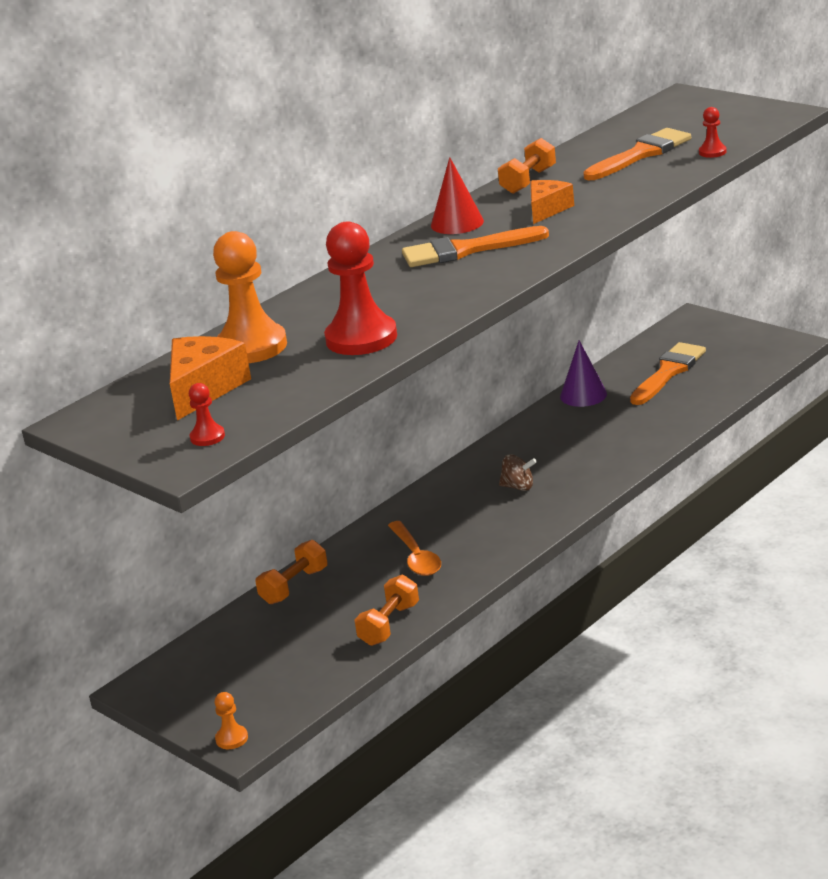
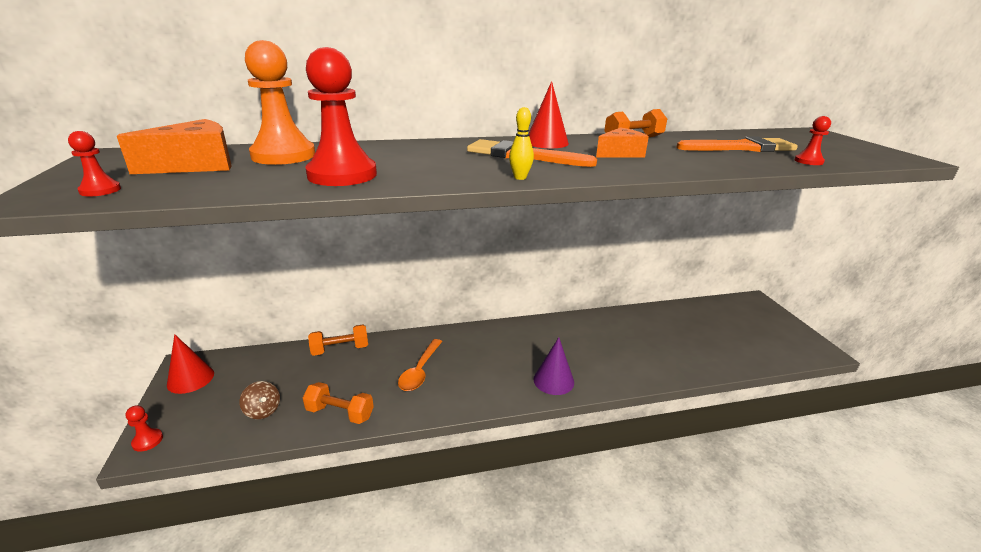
camera: 30 degrees right, 0 degrees up
(171, 690) = (190, 379): none -> red cone
(232, 738) = (147, 441): orange pawn -> red pawn
(389, 624) = (340, 413): orange dumbbell -> orange dumbbell turned 45 degrees clockwise
(510, 275) = (520, 177): none -> yellow bowling pin
(518, 487) = (534, 357): brown spinning top -> brown spinning top (263, 411)
(583, 395) = (638, 316): purple cone -> purple cone (553, 380)
(668, 372) = (709, 328): orange brush -> none

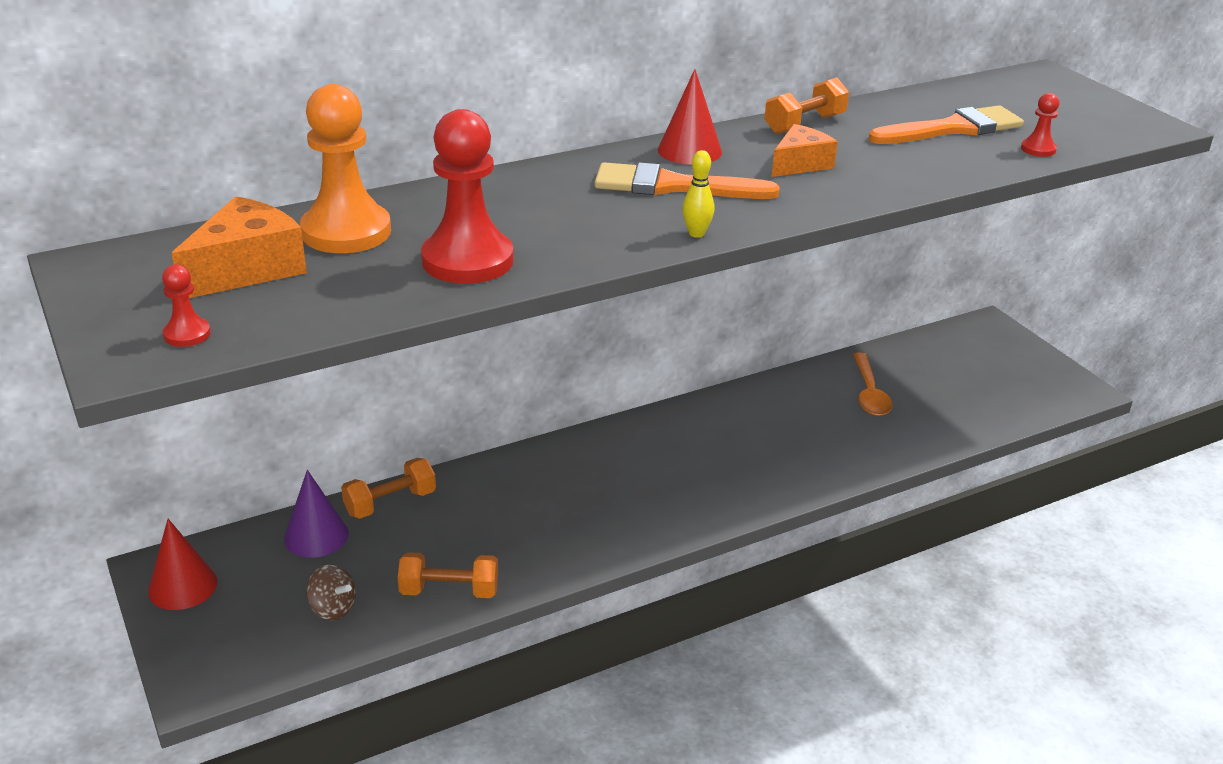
camera: 15 degrees left, 5 degrees up
(147, 441) = (192, 677): red pawn -> none
(420, 371) = (533, 514): orange spoon -> orange spoon (869, 393)
(553, 380) = (731, 494): purple cone -> purple cone (316, 536)

